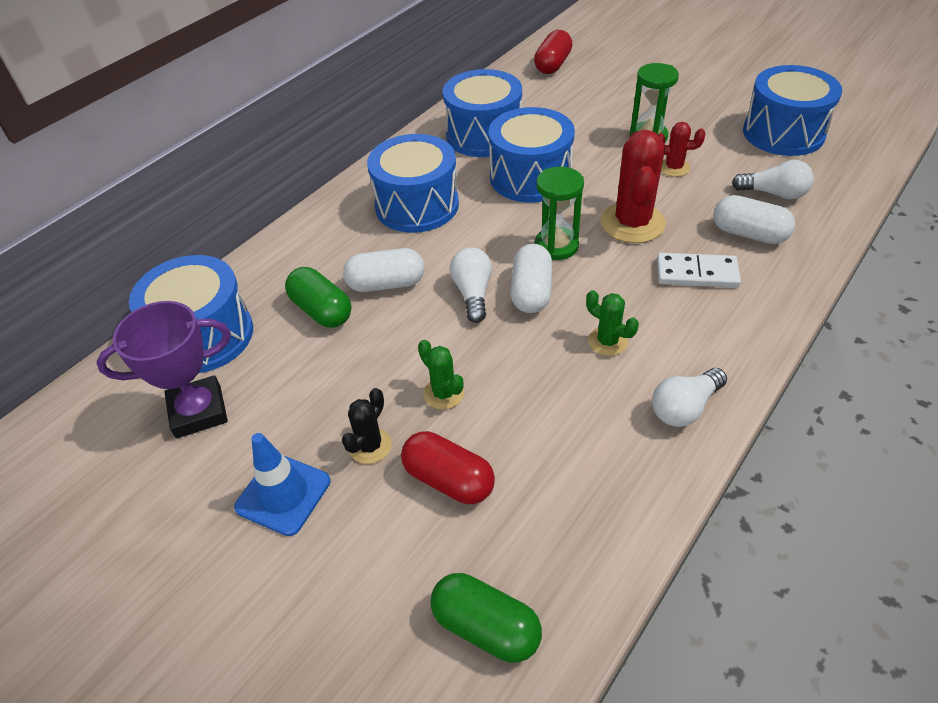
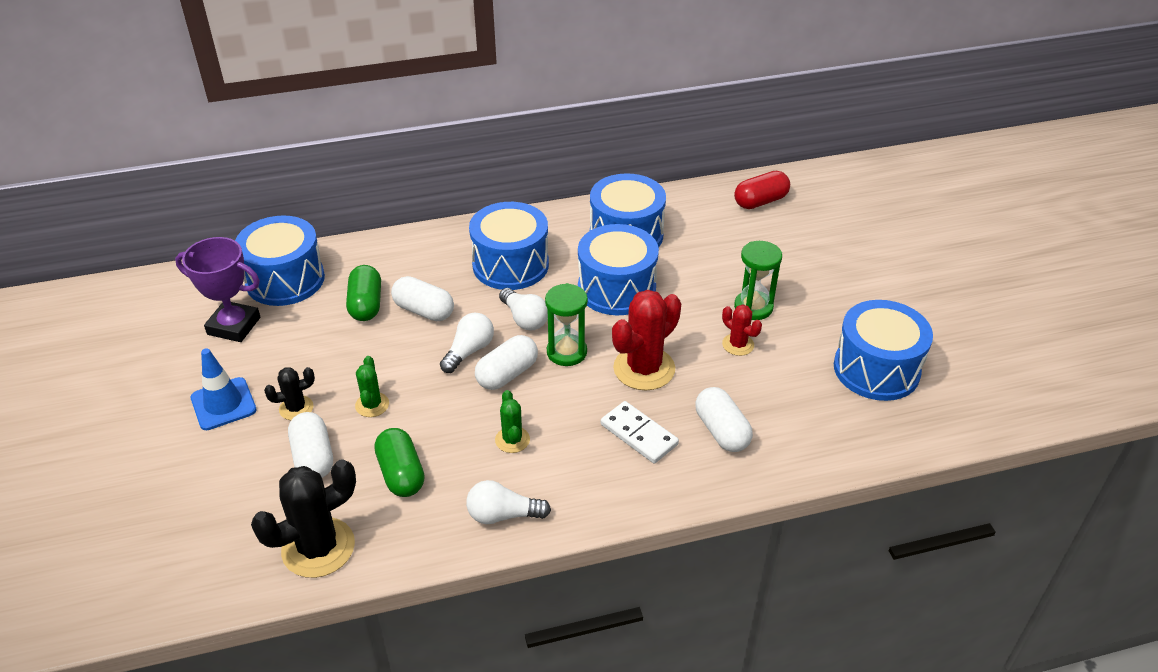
camera: 35 degrees right, 5 degrees down
(448, 480) = (313, 457): red capsule -> white capsule
(486, 627) = (238, 548): green capsule -> green capsule (401, 474)
(565, 561) = (318, 548): none -> black cactus
(774, 193) = (790, 413): white light bulb -> white light bulb (524, 319)

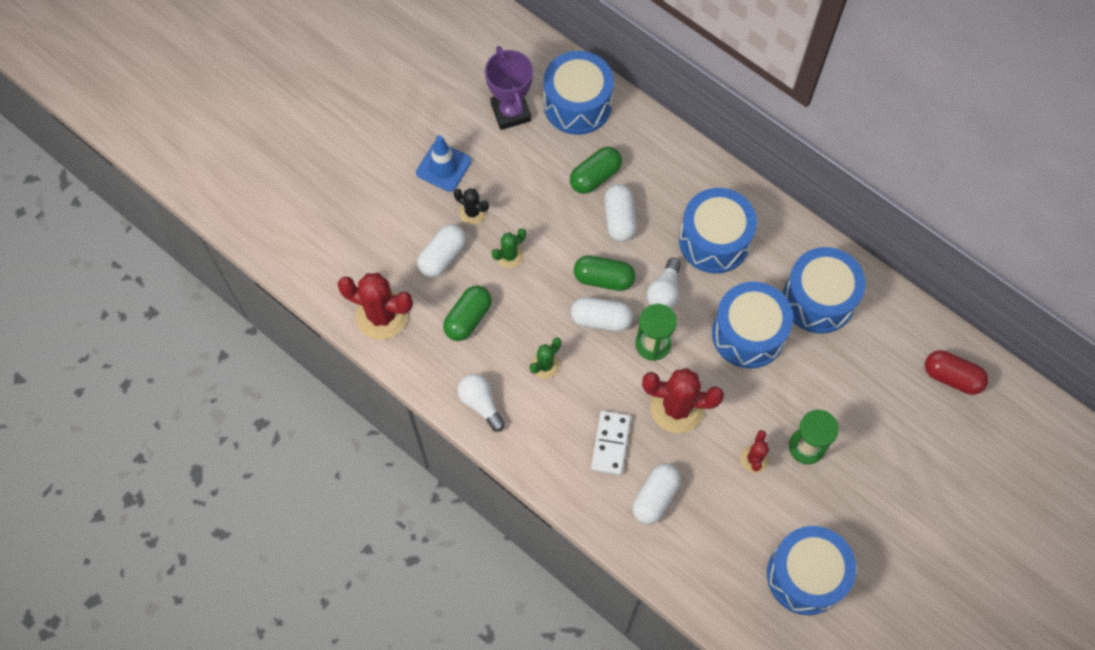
camera: 55 degrees right, 25 degrees up
(318, 548) = (382, 315): black cactus -> red cactus
(469, 351) = (603, 278): white light bulb -> green capsule

